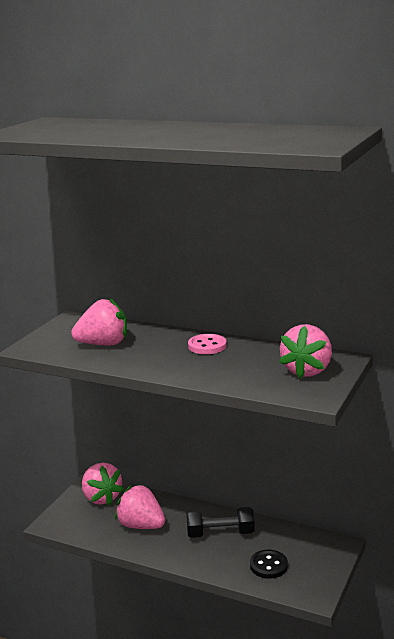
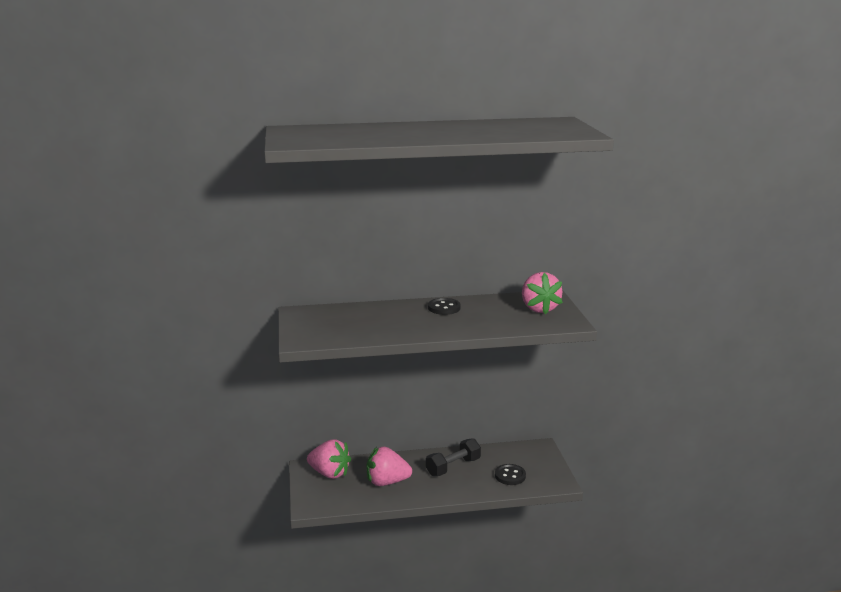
camera: 35 degrees left, 0 degrees up
(103, 344) = (360, 324): pink strawberry -> none
(207, 346) = (444, 308): pink button -> black button

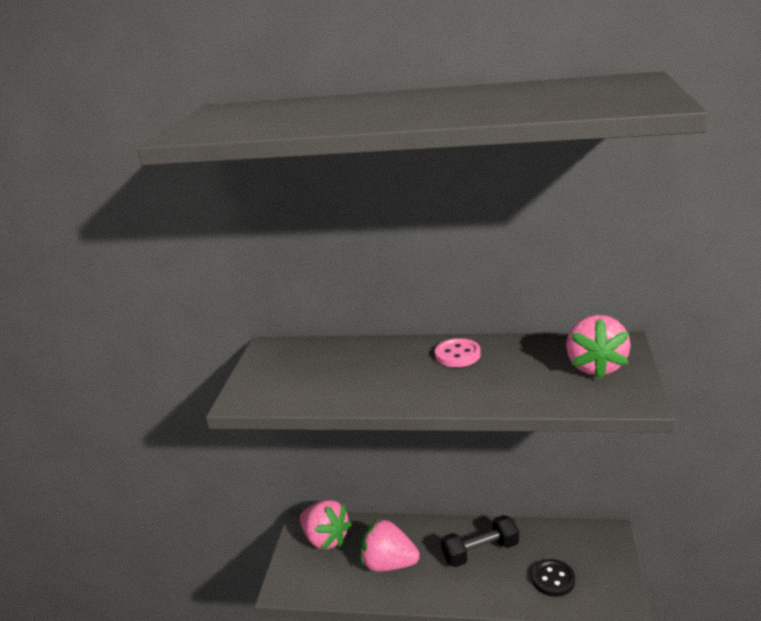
camera: 20 degrees right, 5 degrees up
(444, 308) = (457, 354): black button -> pink button

